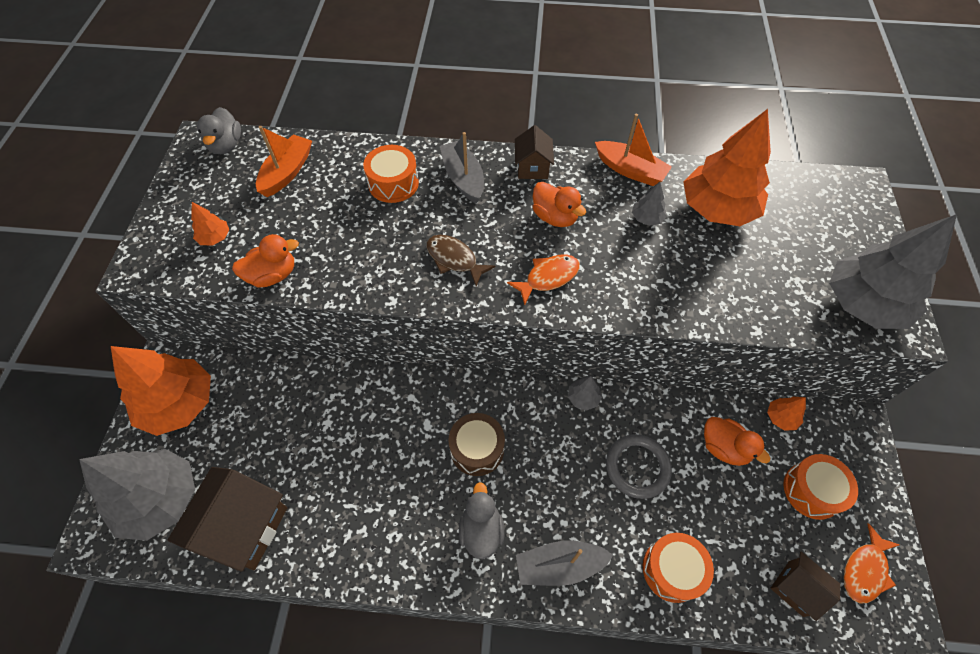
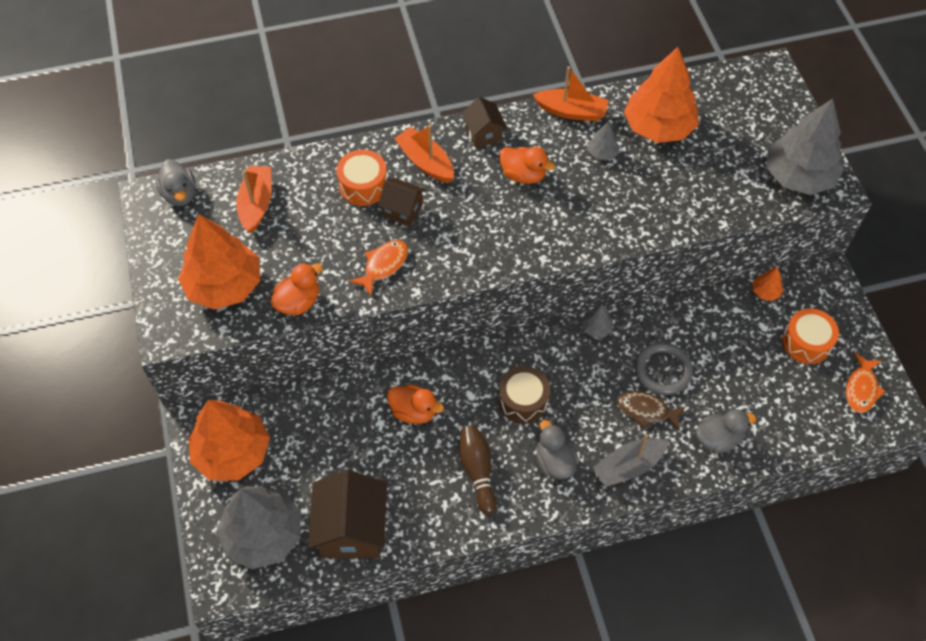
camera: 20 degrees left, 0 degrees up
(215, 238) = (224, 285): orange tree -> orange tree, size x2.38
(397, 510) = (477, 471): none -> brown bowling pin
(454, 259) = (453, 239): brown fish -> brown fish (646, 411)
(463, 178) = (425, 162): grey boat -> orange boat
(548, 277) = (540, 231): orange fish -> orange fish (383, 265)
(672, 570) = (717, 439): orange drum -> grey duck
(724, 448) = (727, 331): orange duck -> orange duck (414, 411)
(795, 588) = (814, 419): brown house -> brown house (402, 210)

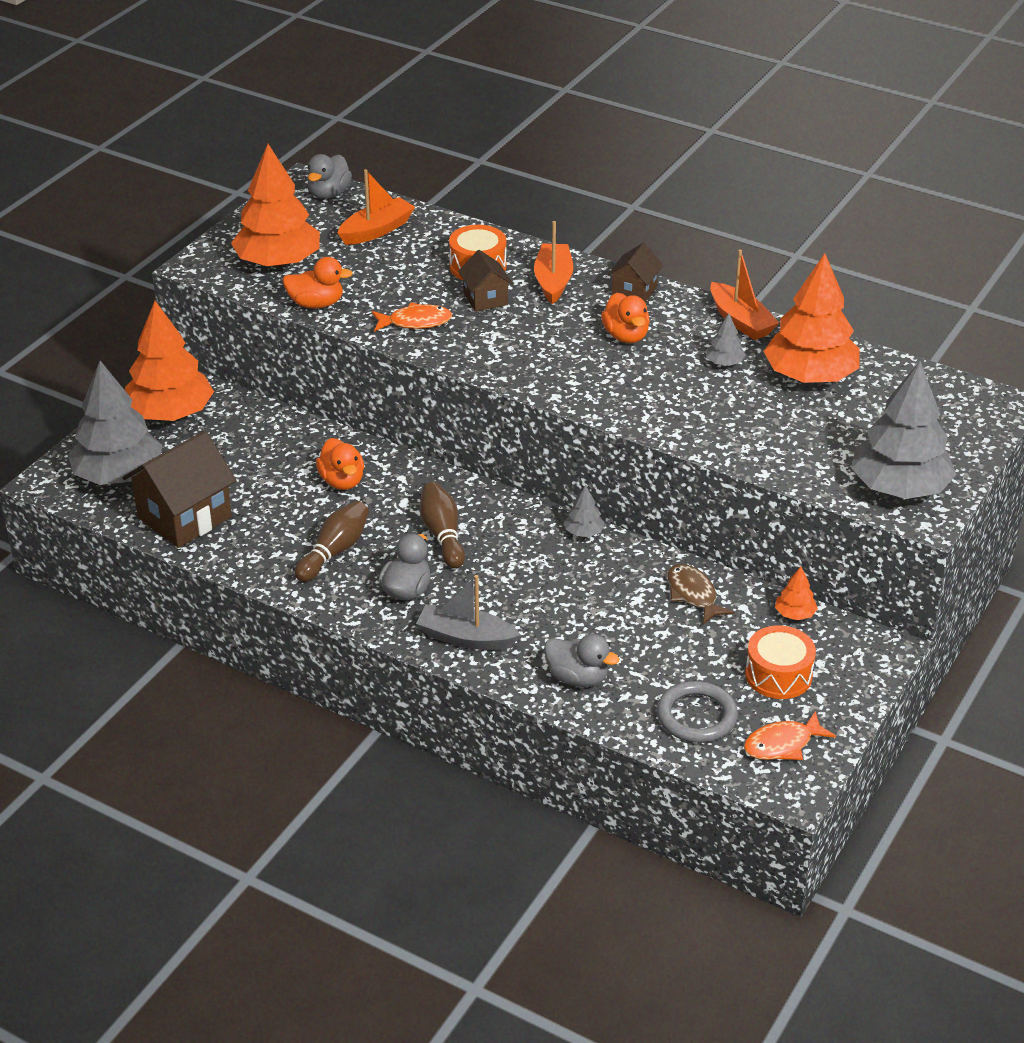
camera: 45 degrees right, 20 degrees down
(523, 400) = (442, 535): brown drum -> brown bowling pin
(646, 411) = (541, 614): brown fish -> brown fish (693, 595)
(662, 370) = (600, 599): grey ring -> grey ring (696, 716)

